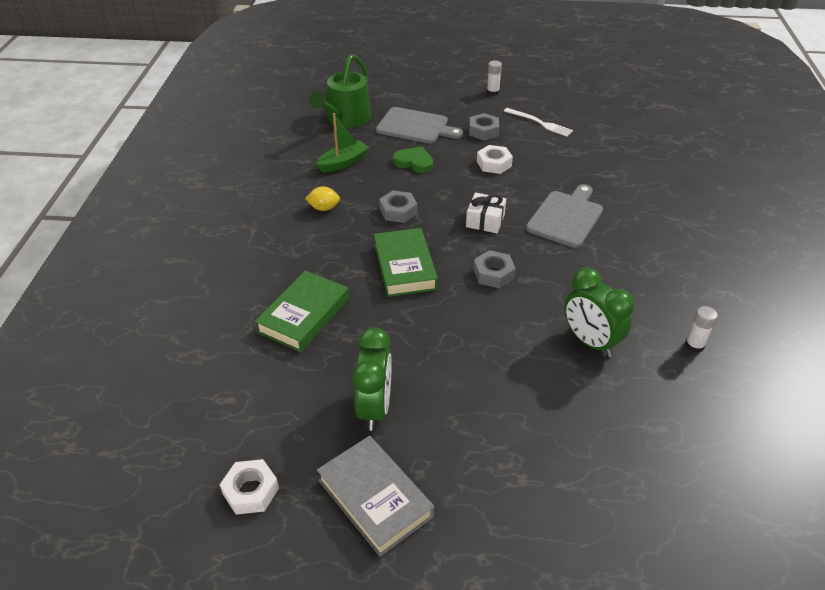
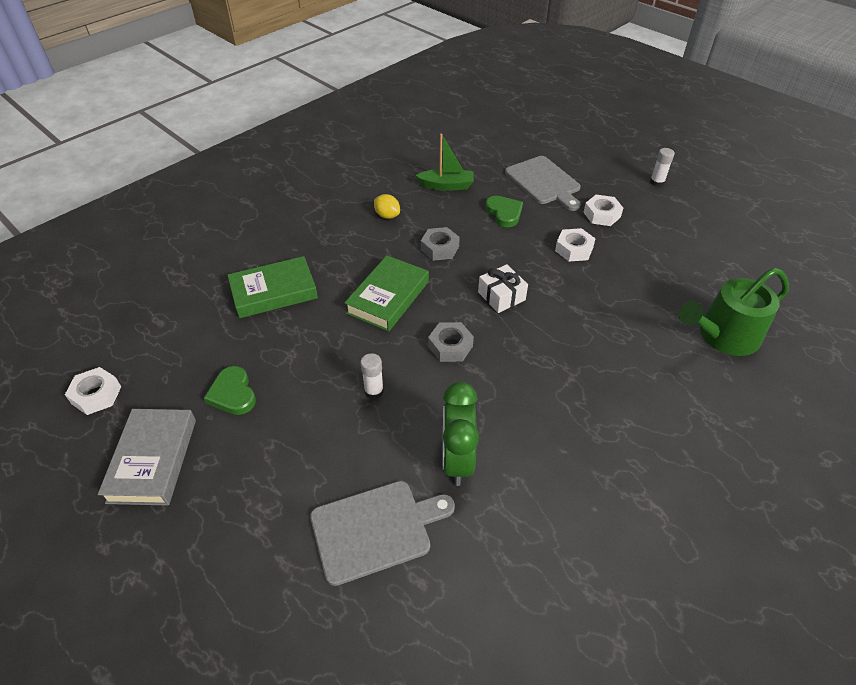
camera: 40 degrees right, 5 degrees up
(346, 119) = (493, 149): green watering can -> green watering can (723, 336)
(374, 408) = (233, 394): green clock -> green heart
(483, 131) = (602, 215): grey nut -> white nut
(540, 123) = (669, 232): white fork -> none
(566, 217) = (581, 335): grey cutting board -> grey cutting board (375, 529)
(694, 345) = (551, 534): white glue stick -> white glue stick (374, 391)

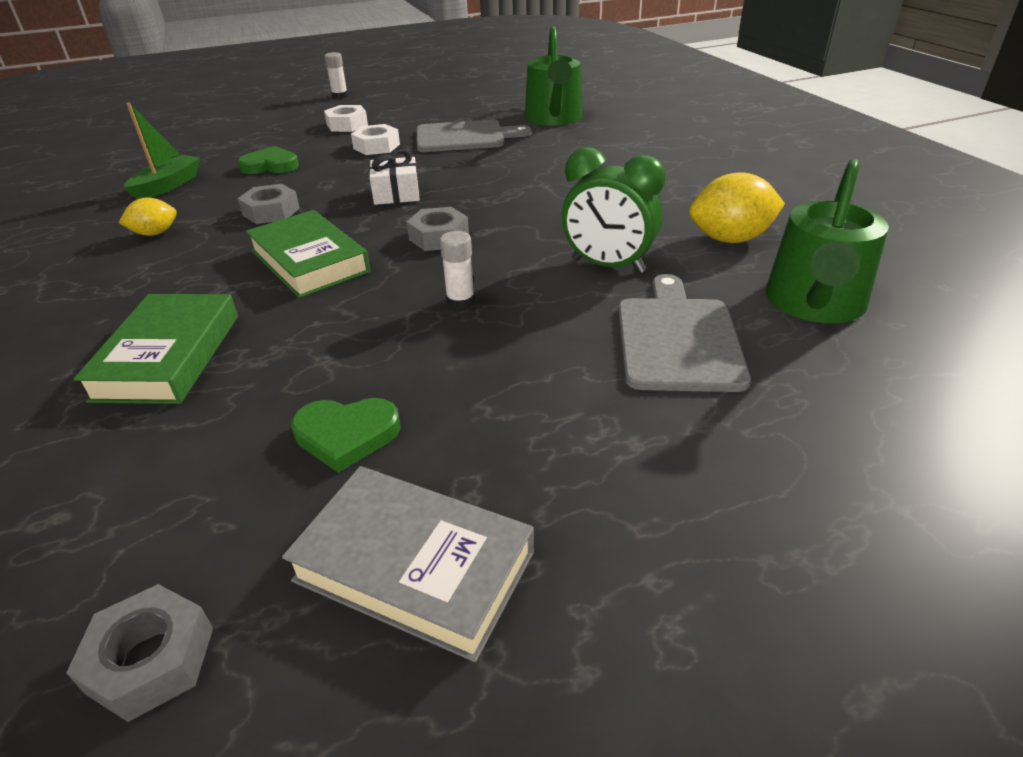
camera: 65 degrees left, 10 degrees down
(96, 395) = (151, 660): white nut -> grey nut
(464, 620) = (814, 303): none -> green watering can
(544, 182) = (256, 137): grey cutting board -> grey cutting board (464, 137)
(546, 538) = (730, 239): none -> yellow lemon

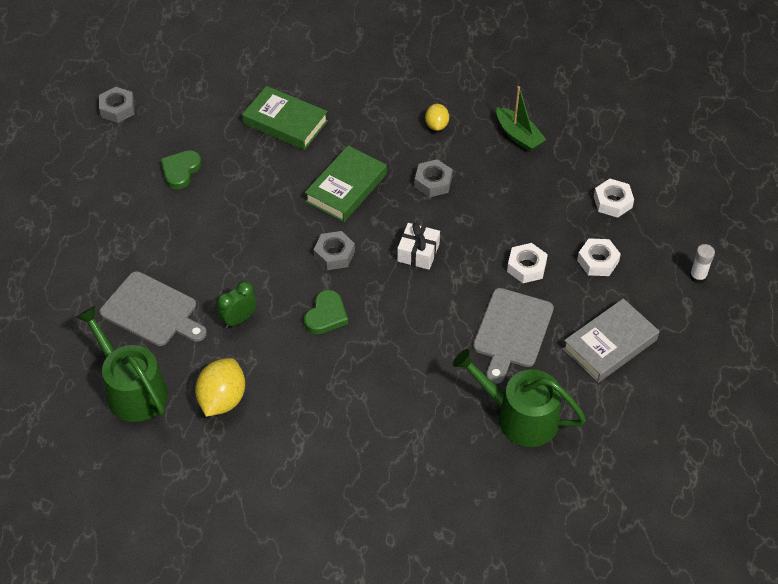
camera: 115 degrees right, 15 degrees up
(262, 132) = (612, 202): none -> white nut
(270, 165) = (524, 195): green heart -> green heart (326, 315)
(309, 261) = (346, 188): green book -> green book turned 45 degrees counterclockwise
(414, 566) = (101, 173): grey book -> grey book (610, 344)
(460, 301) = (252, 239): white glue stick -> none
(607, 266) = (239, 319): green clock -> green clock, size x0.66

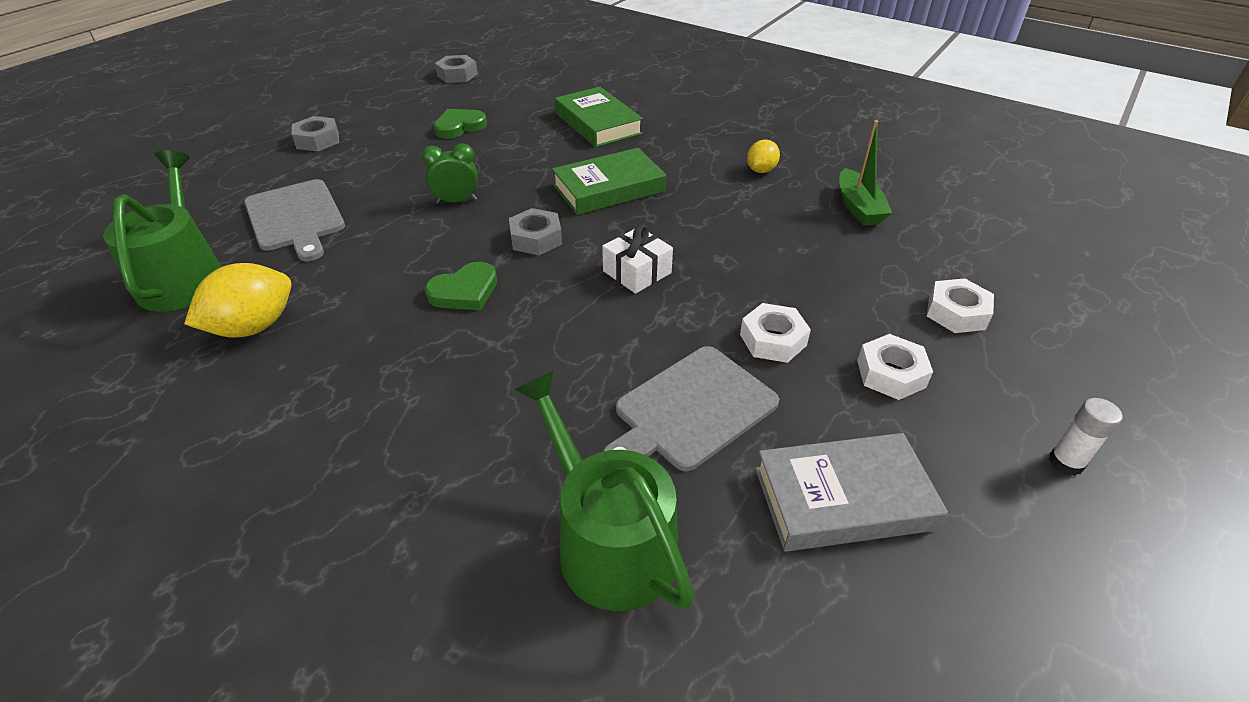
camera: 30 degrees right, 10 degrees down
(239, 319) = (368, 258): green clock -> green clock (456, 201)
(433, 182) = (715, 215): grey nut -> grey nut (317, 140)

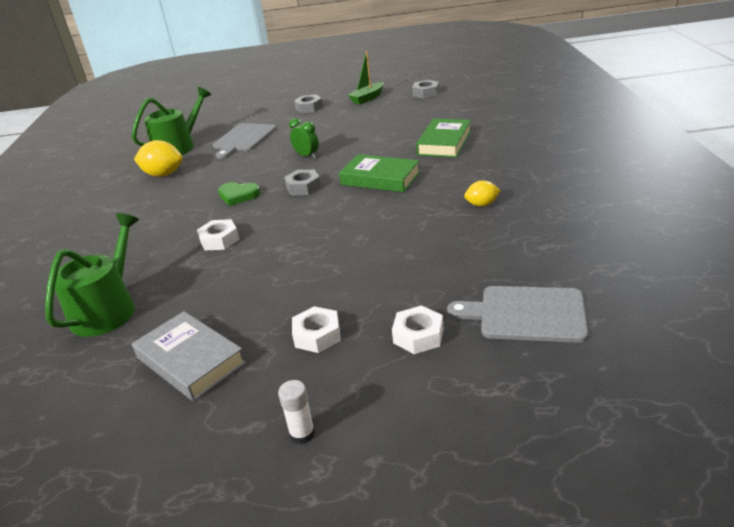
camera: 55 degrees right, 10 degrees down
(459, 127) = (375, 121): green heart -> none
(637, 272) = (311, 223): white gift -> none
(691, 410) = (215, 289): grey cutting board -> grey cutting board (526, 314)
(773, 340) = (302, 285): white nut -> white nut (219, 240)
(858, 207) = (495, 252): green boat -> green boat (367, 98)

